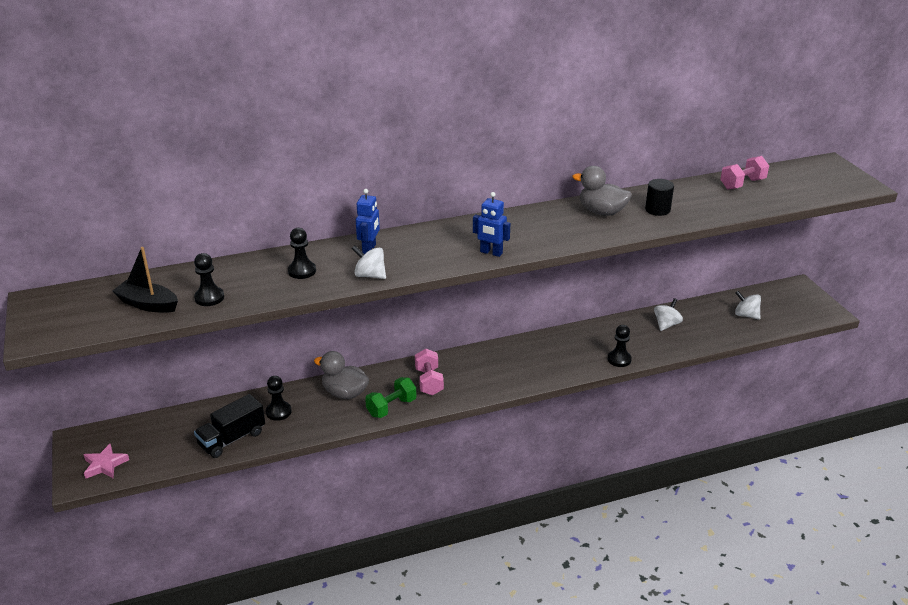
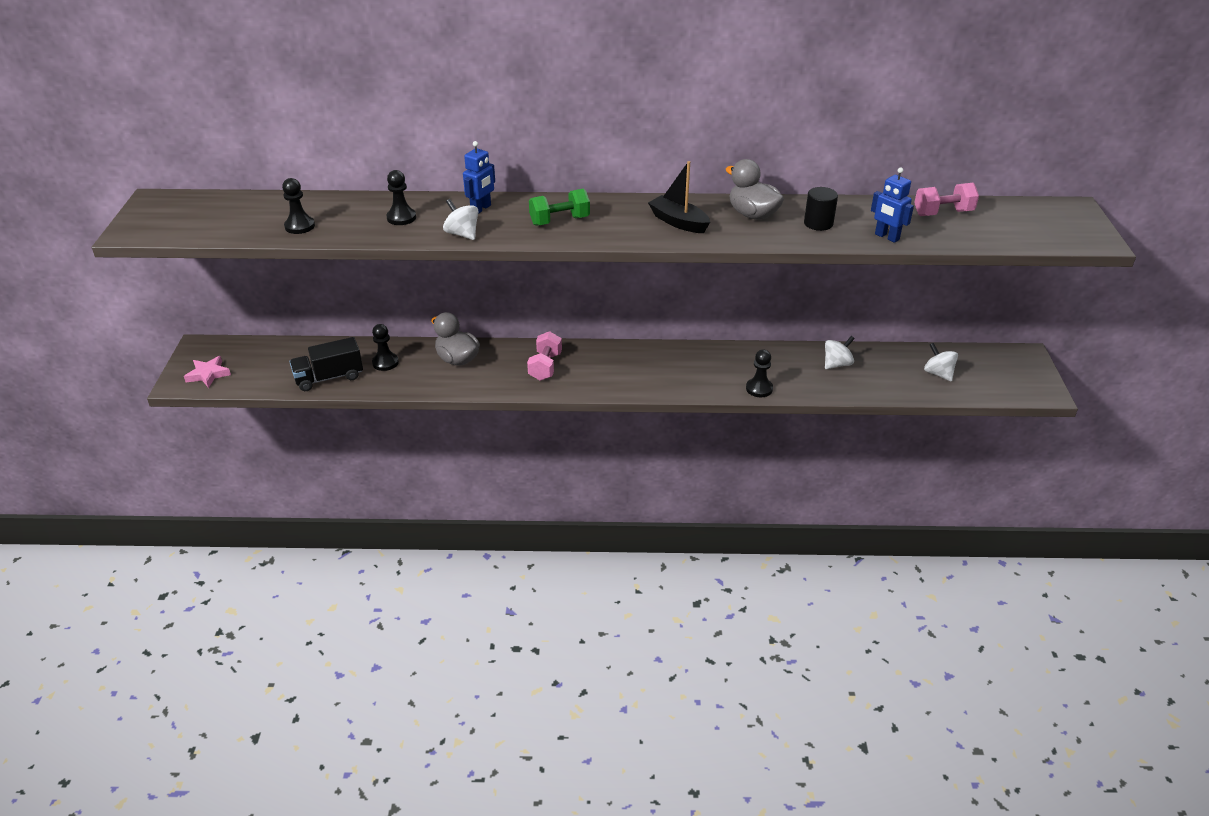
camera: 20 degrees right, 5 degrees up
(148, 304) = (243, 221): black boat -> black boat (678, 222)
(391, 407) = (493, 383): green dumbbell -> green dumbbell (559, 221)
(491, 253) = (600, 235): blue robot -> blue robot (886, 237)

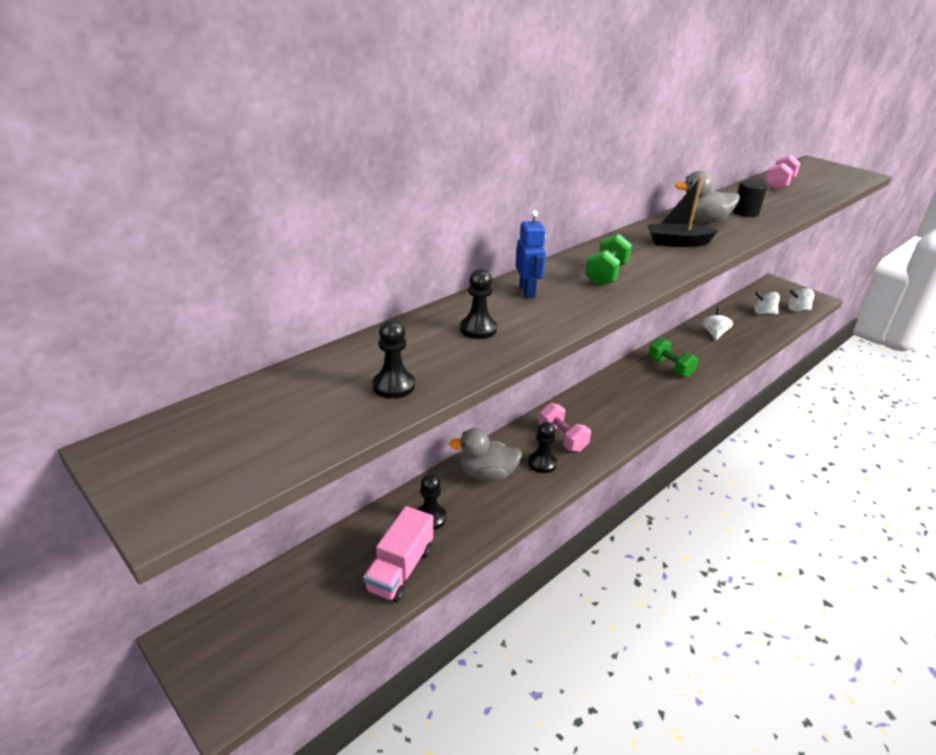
camera: 45 degrees left, 5 degrees down
(208, 374) = (250, 664): pink star -> none
(329, 377) = (400, 569): black truck -> pink truck
(462, 234) = (562, 318): white spinning top -> white spinning top (797, 310)
(731, 367) = (670, 367): none -> green dumbbell
(759, 389) = (708, 373): black pawn -> black pawn (542, 463)
(886, 237) = (792, 206): blue robot -> none

